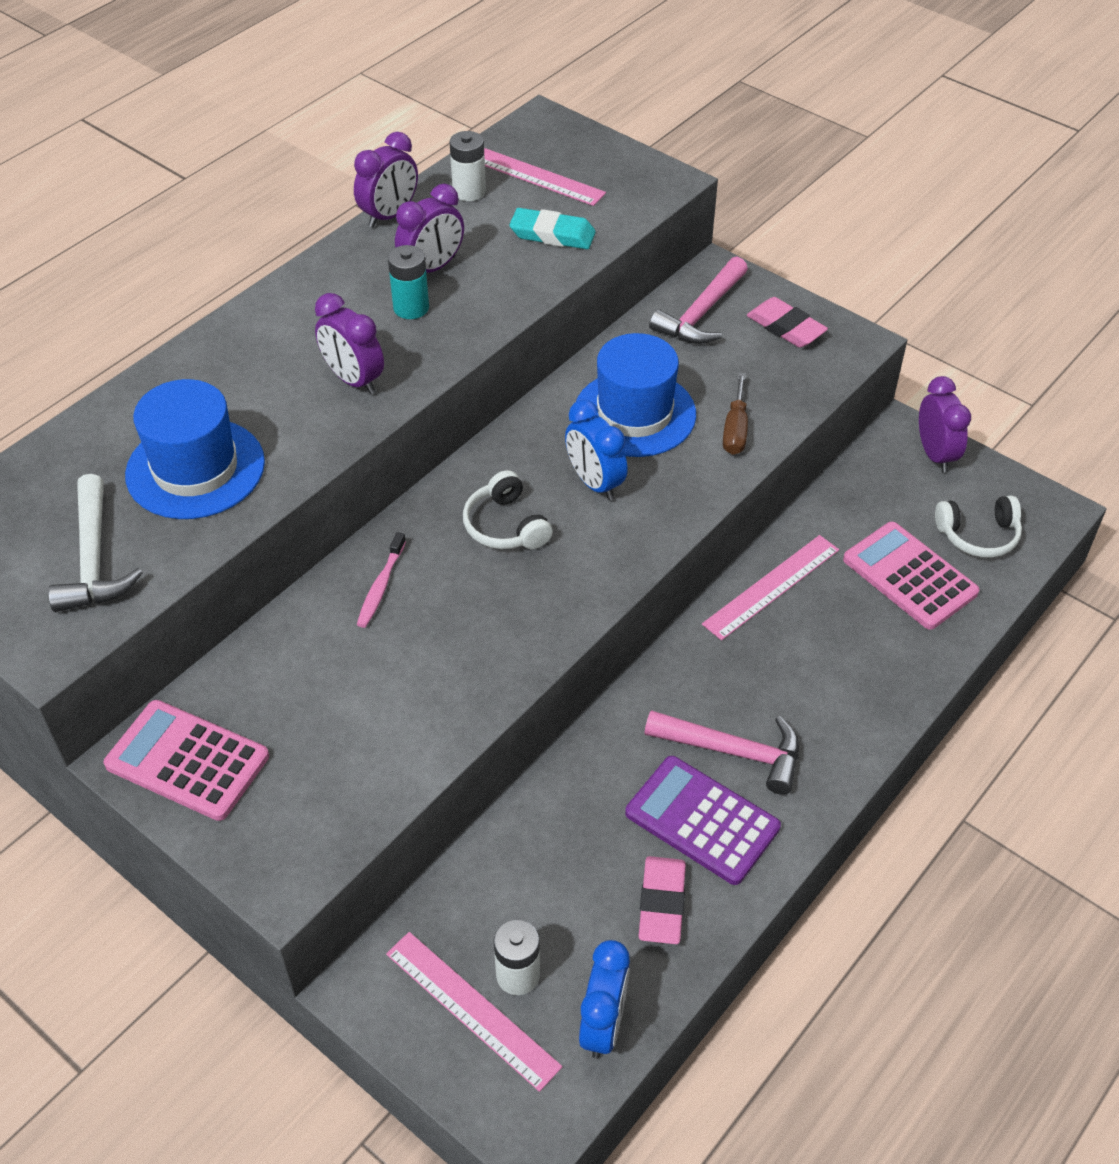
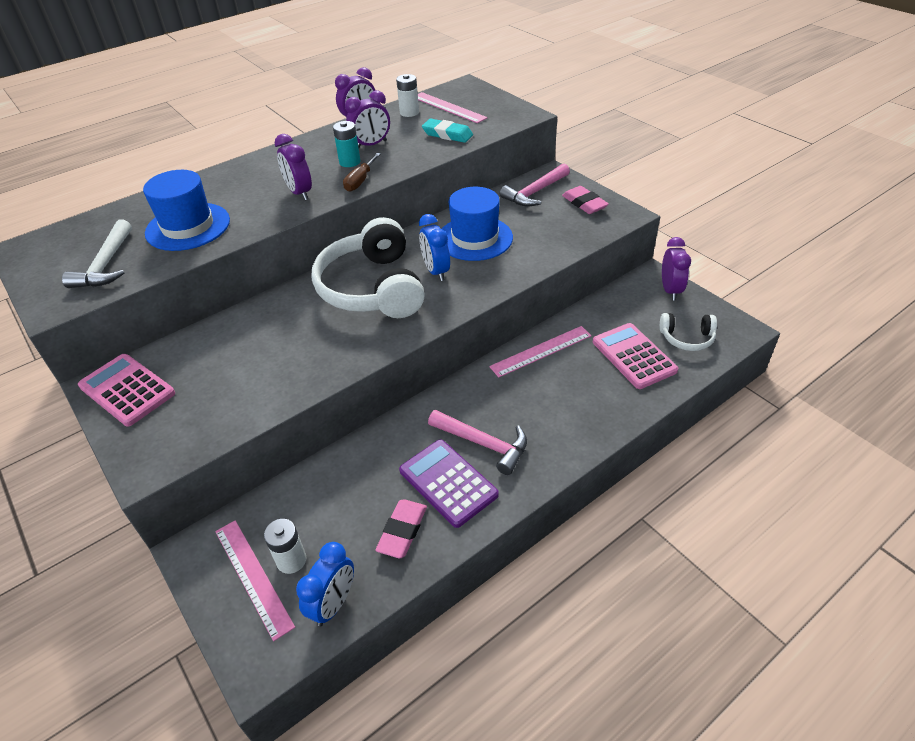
camera: 15 degrees right, 5 degrees down
(381, 586) = (285, 311): pink toothbrush -> none
(506, 526) = (373, 288): white headphones -> white headphones, size x2.14
(735, 430) = (533, 252): brown screwdriver -> brown screwdriver (360, 181)

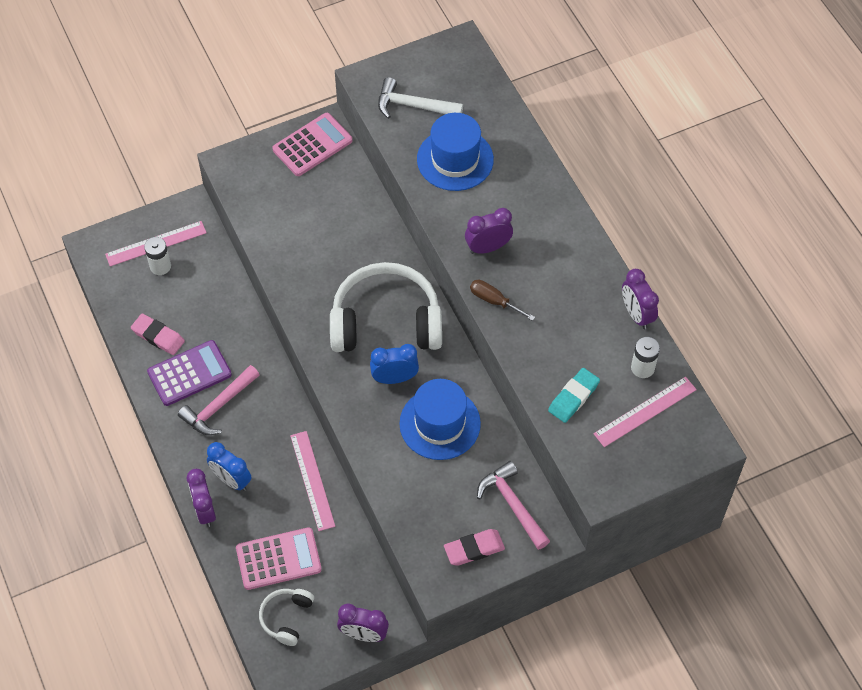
camera: 100 degrees right, 15 degrees up
(333, 604) = (117, 289): blue clock -> blue clock (231, 480)
(349, 162) = (538, 295): turquoise battery -> none
(371, 145) = (571, 319): purple clock -> purple clock (205, 510)

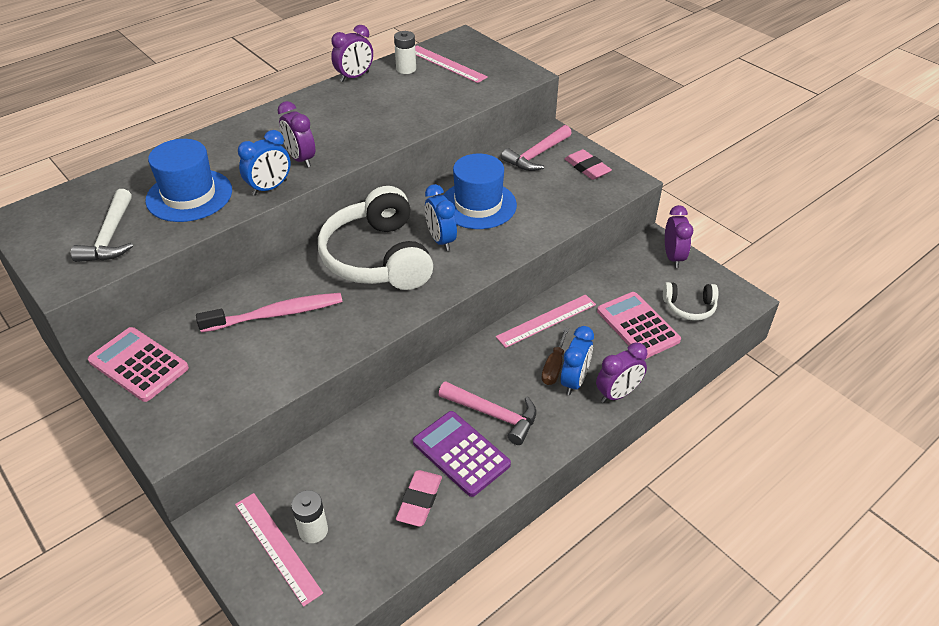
camera: 105 degrees left, 15 degrees down
(337, 237) = (276, 314): none -> pink toothbrush
(448, 219) = (270, 188): none -> blue clock
(494, 301) = (362, 147): brown screwdriver -> brown screwdriver (554, 367)
(573, 397) = (447, 95): turquoise eraser -> none

